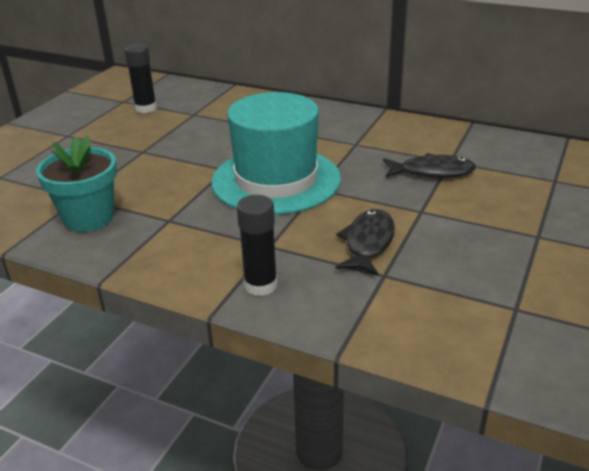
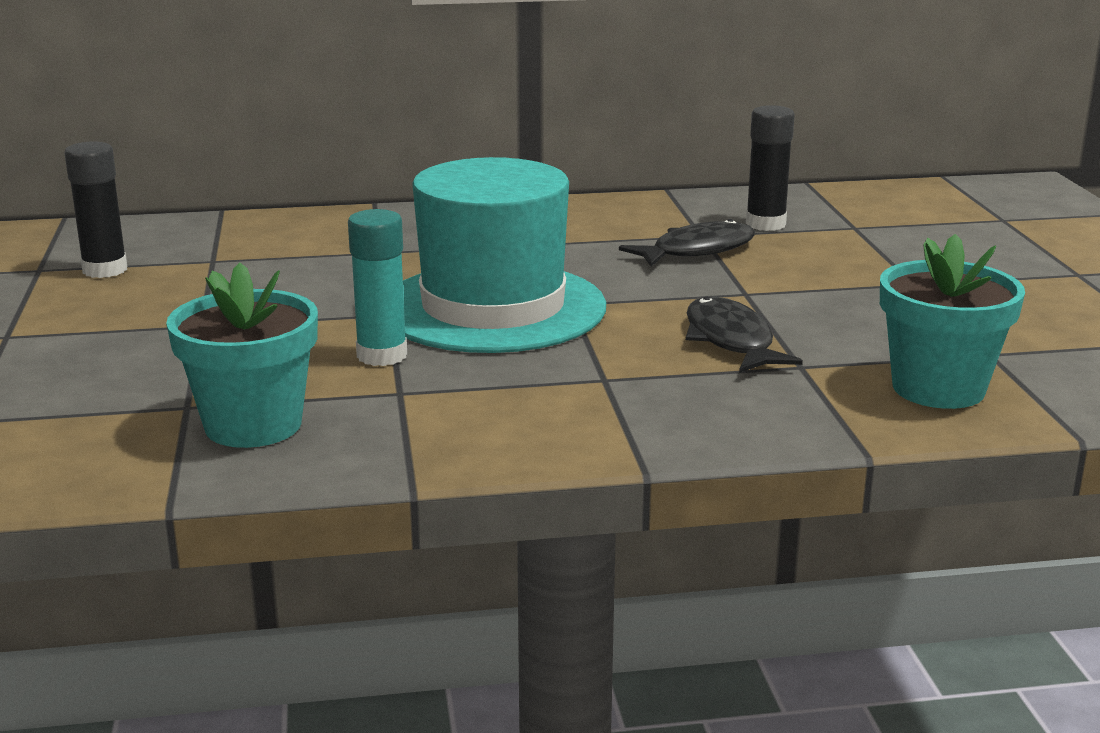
camera: 35 degrees left, 10 degrees down
(189, 194) = (382, 355): none -> turquoise glue stick
(260, 285) = (661, 421): black glue stick -> black glue stick (765, 224)
(445, 323) = (938, 388): none -> turquoise flower pot

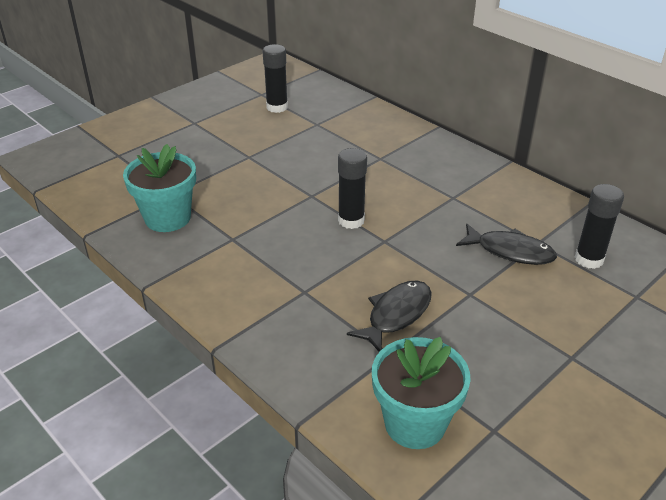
camera: 55 degrees right, 15 degrees up
(382, 355) = (264, 216): turquoise glue stick -> none
(493, 308) = (351, 220): turquoise hat -> black glue stick

